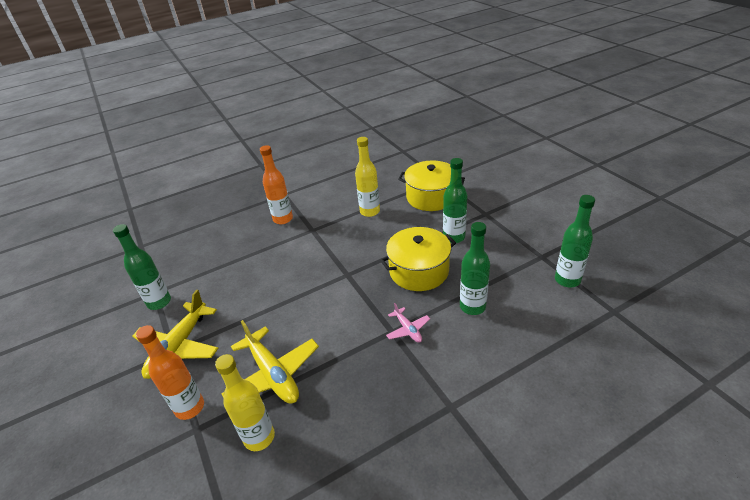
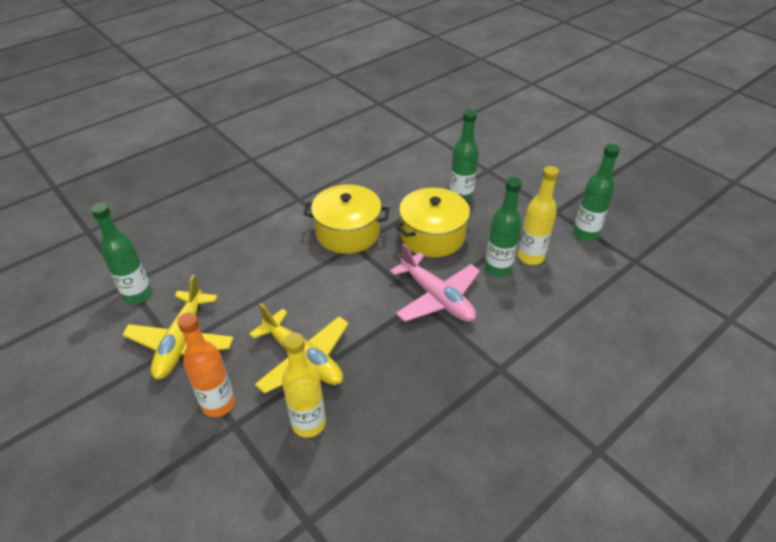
camera: 15 degrees left, 5 degrees up
(283, 219) = (260, 188): orange bottle -> none
(370, 211) = (360, 174): yellow bottle -> yellow bottle (530, 257)
(408, 329) = (437, 297): pink plane -> pink plane, size x2.00
(431, 197) = (425, 154): yellow pot -> yellow pot (348, 232)

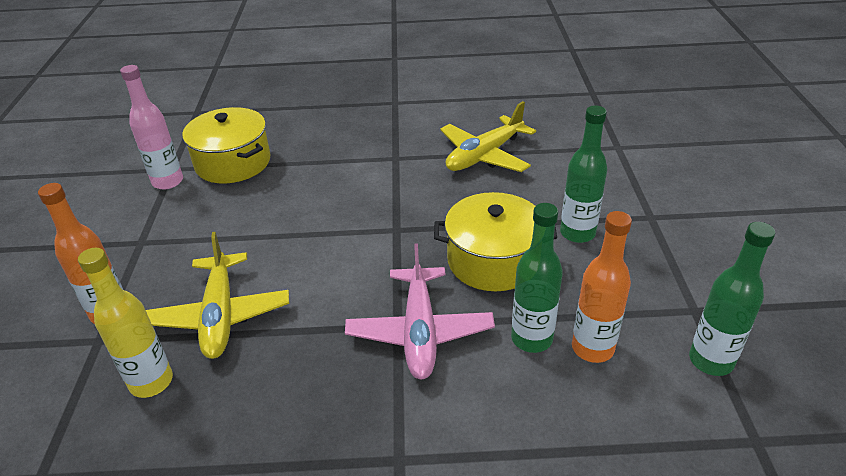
camera: 40 degrees right, 5 degrees down
(138, 295) = (168, 182): green bottle -> pink bottle
(181, 342) = (150, 240): yellow plane -> yellow plane (484, 155)
(348, 232) = (405, 212): yellow pot -> yellow pot (233, 162)
(530, 257) = (592, 348): yellow bottle -> orange bottle

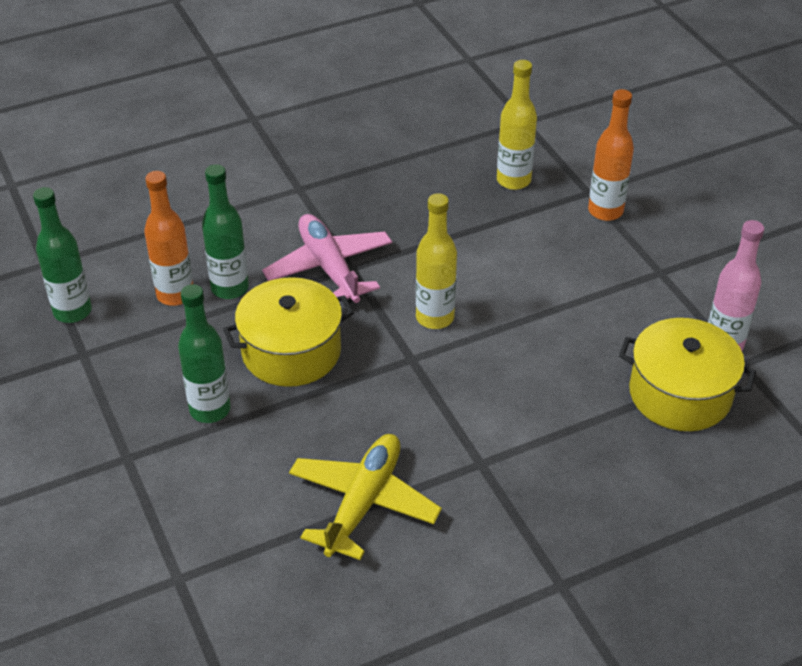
camera: 155 degrees right, 5 degrees up
(220, 315) = (510, 234): yellow plane -> none
(354, 255) = (435, 317): none -> yellow bottle

